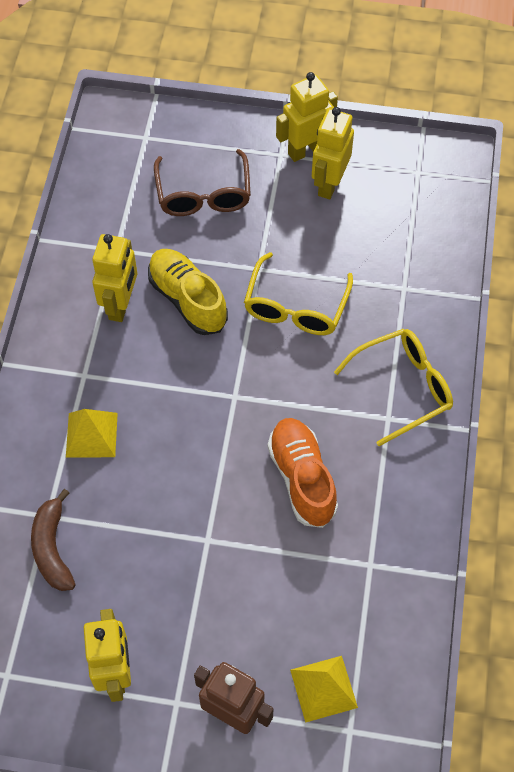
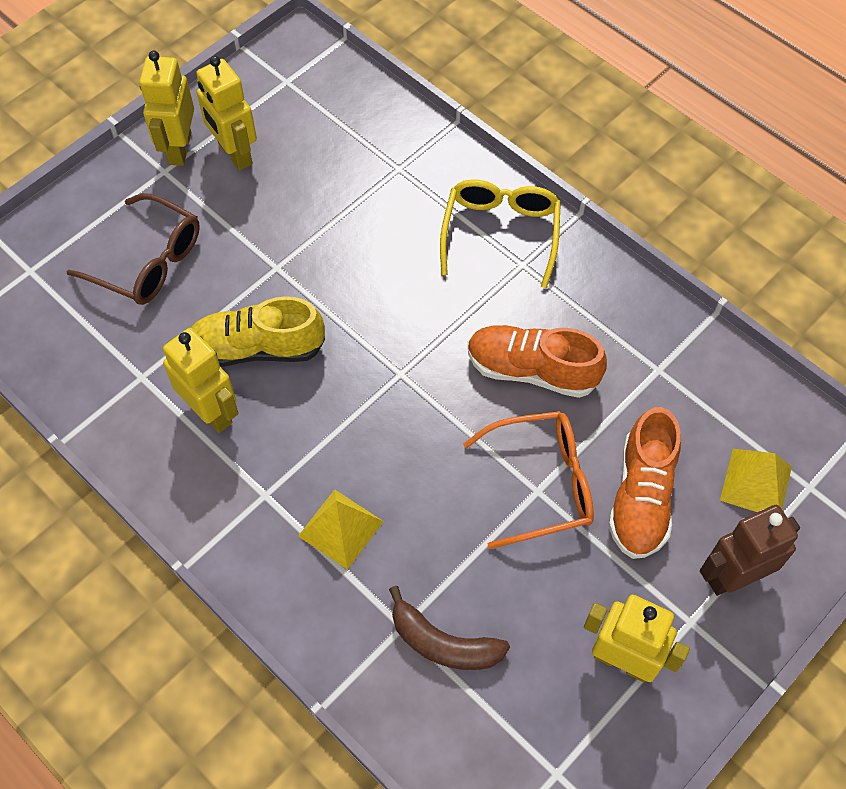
camera: 55 degrees left, 0 degrees up
(215, 539) = (542, 483): none -> orange glasses
(252, 613) = (641, 497): none -> orange shoe
(295, 307) = (345, 263): yellow glasses -> none

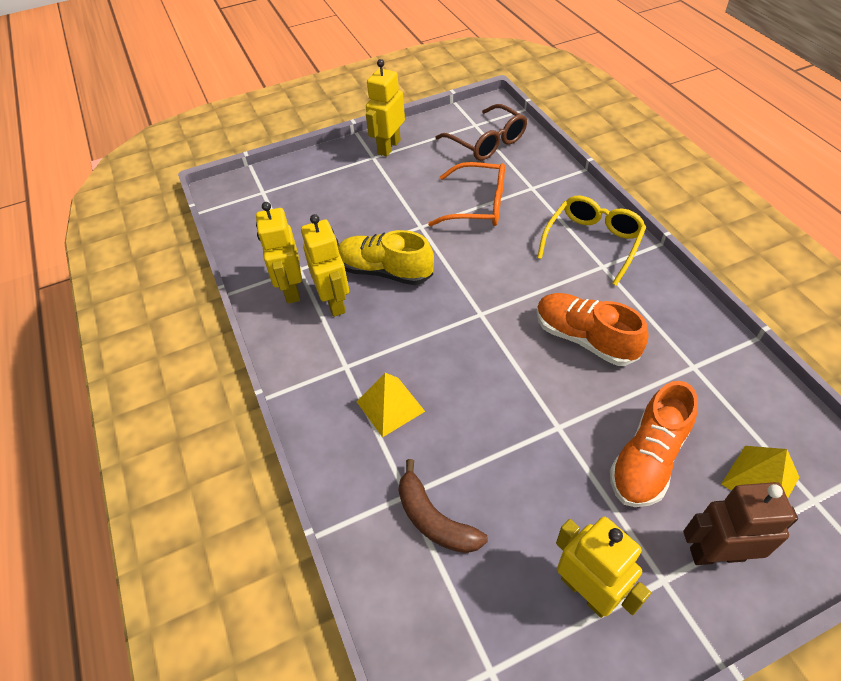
camera: 25 degrees right, 10 degrees down
(148, 261) = (338, 204): brown glasses -> brown glasses (487, 142)
(234, 154) = (423, 157): yellow robot -> yellow robot (291, 289)
(542, 483) = (564, 422): orange glasses -> orange glasses (478, 205)

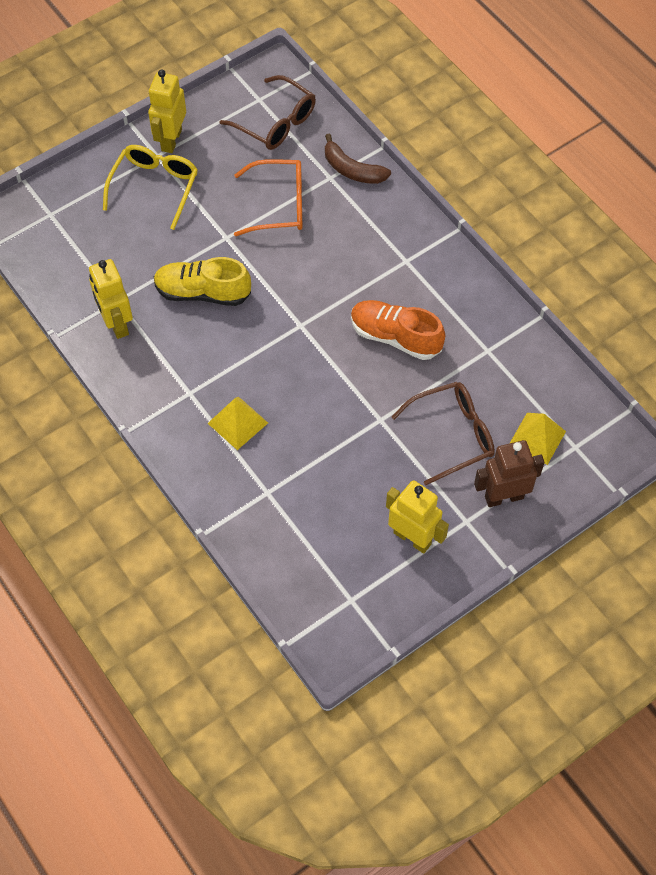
camera: 15 degrees left, 10 degrees up
(334, 302) = (162, 331): yellow robot -> none
(434, 519) = (293, 507): brown banana -> brown banana (352, 170)
(593, 242) = (395, 236): yellow glasses -> yellow glasses (155, 187)
(648, 459) = (452, 435): orange shoe -> brown glasses

